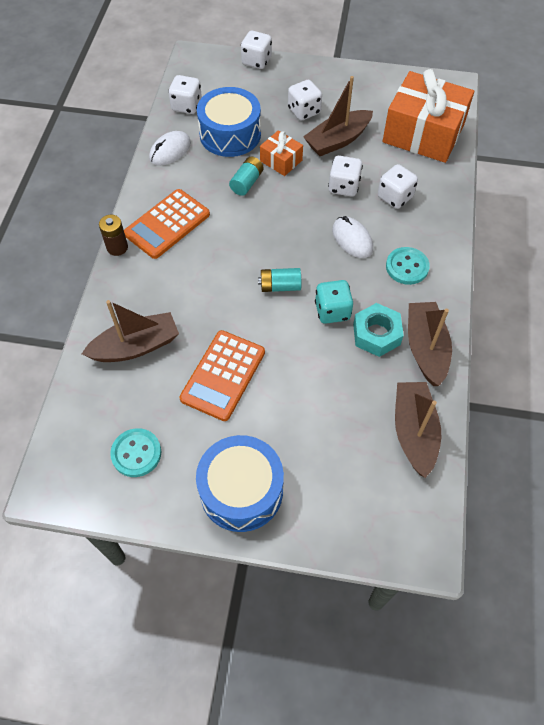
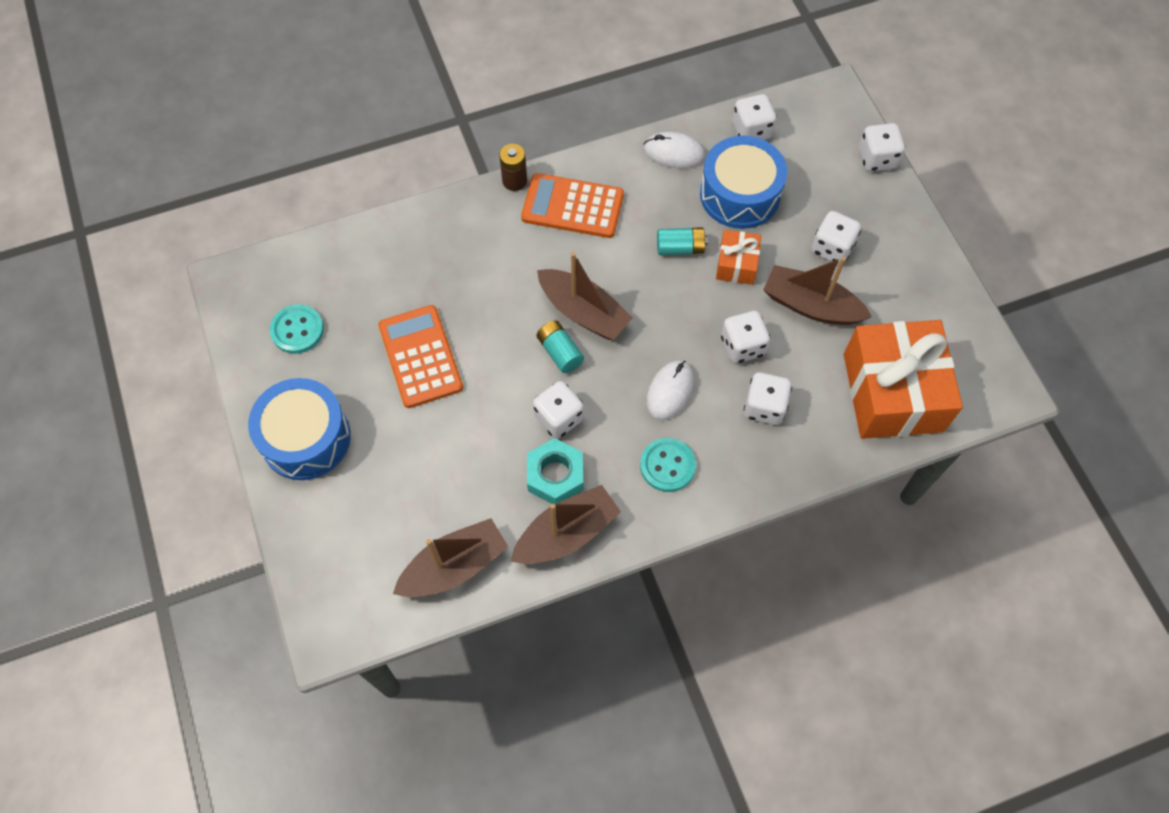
camera: 60 degrees right, 5 degrees up
(136, 346) = (409, 264): brown boat -> brown boat (583, 312)
(223, 375) = (420, 357): orange calculator -> orange calculator turned 75 degrees clockwise
(332, 311) = (559, 418): turquoise dice -> white dice

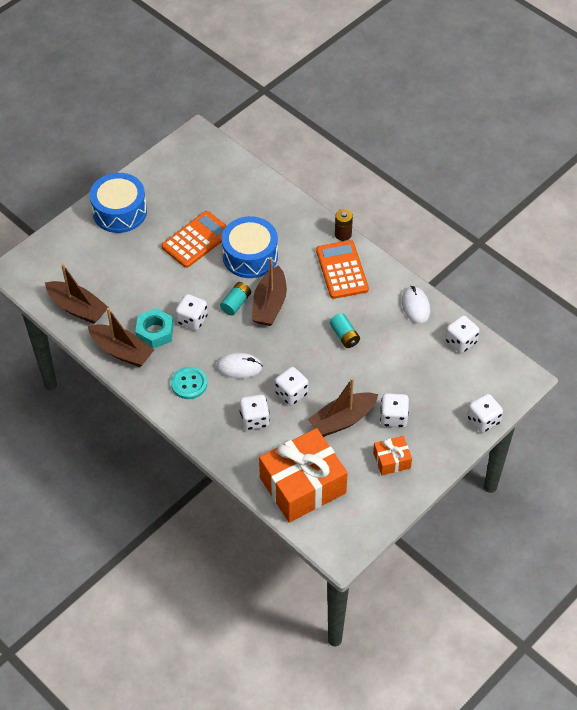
camera: 65 degrees right, 10 degrees down
(297, 330) = (183, 178): turquoise button -> none
(736, 264) = (350, 370): orange gift -> orange gift (391, 460)
(740, 194) = (405, 353): blue drum -> blue drum (250, 256)
(811, 305) = (342, 420): brown boat -> brown boat turned 120 degrees counterclockwise

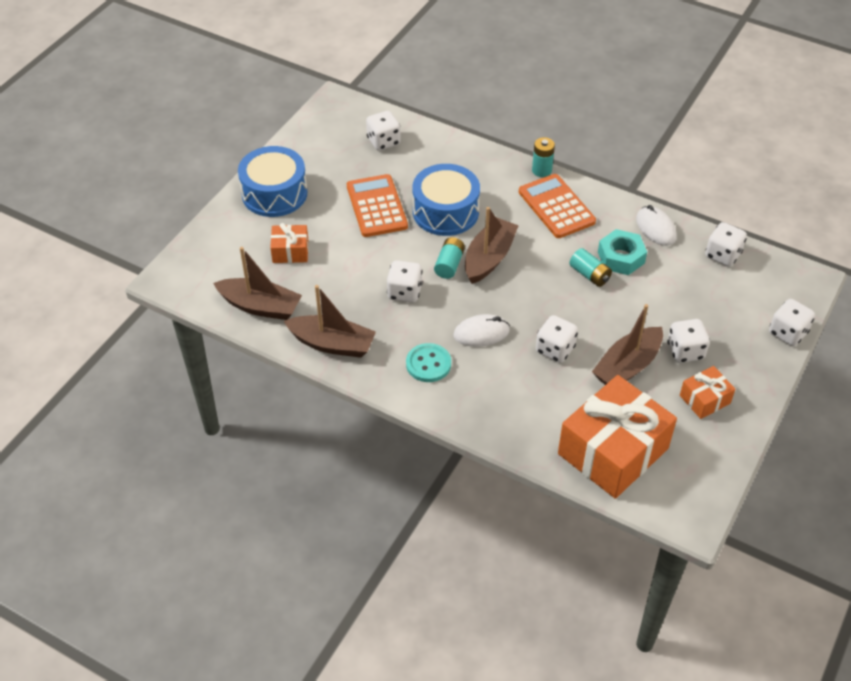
camera: 15 degrees left, 5 degrees down
(115, 265) = (290, 251): none -> orange gift
(155, 332) = (365, 314): turquoise nut -> turquoise nut (621, 257)
(196, 240) = (376, 206): orange calculator -> orange calculator turned 45 degrees counterclockwise
(254, 419) = (523, 388): white dice -> white dice (383, 141)
(269, 304) = (489, 258): brown boat -> brown boat turned 150 degrees counterclockwise
(343, 234) = (541, 170): brown battery -> turquoise battery

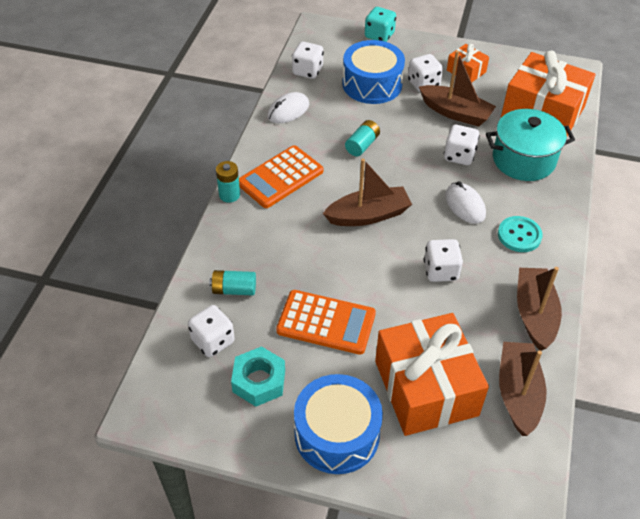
camera: 105 degrees left, 0 degrees up
(290, 251) = (426, 388): orange gift -> orange gift, size x2.13
(376, 206) = (326, 322): orange calculator -> orange calculator turned 135 degrees counterclockwise
(445, 212) = (315, 260): blue drum -> blue drum (372, 84)
(449, 264) = (389, 243): turquoise battery -> turquoise battery (234, 290)
(489, 258) = (368, 215): brown boat -> brown boat turned 150 degrees clockwise
(535, 404) = (523, 160): none -> turquoise pot
(621, 257) = (333, 128): turquoise nut -> turquoise nut (259, 381)
(787, 333) = (379, 35): white dice -> turquoise dice

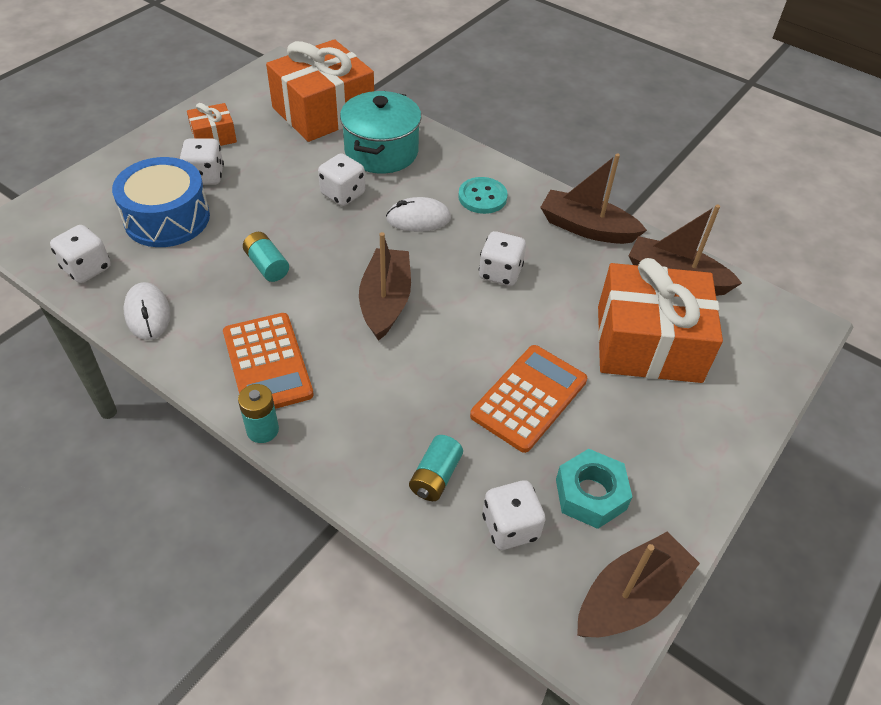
camera: 70 degrees left, 0 degrees up
(337, 434) = (685, 441): blue drum -> none
(379, 35) = (83, 179): turquoise dice -> none
(455, 113) = (274, 171): brown boat -> brown boat (630, 597)

